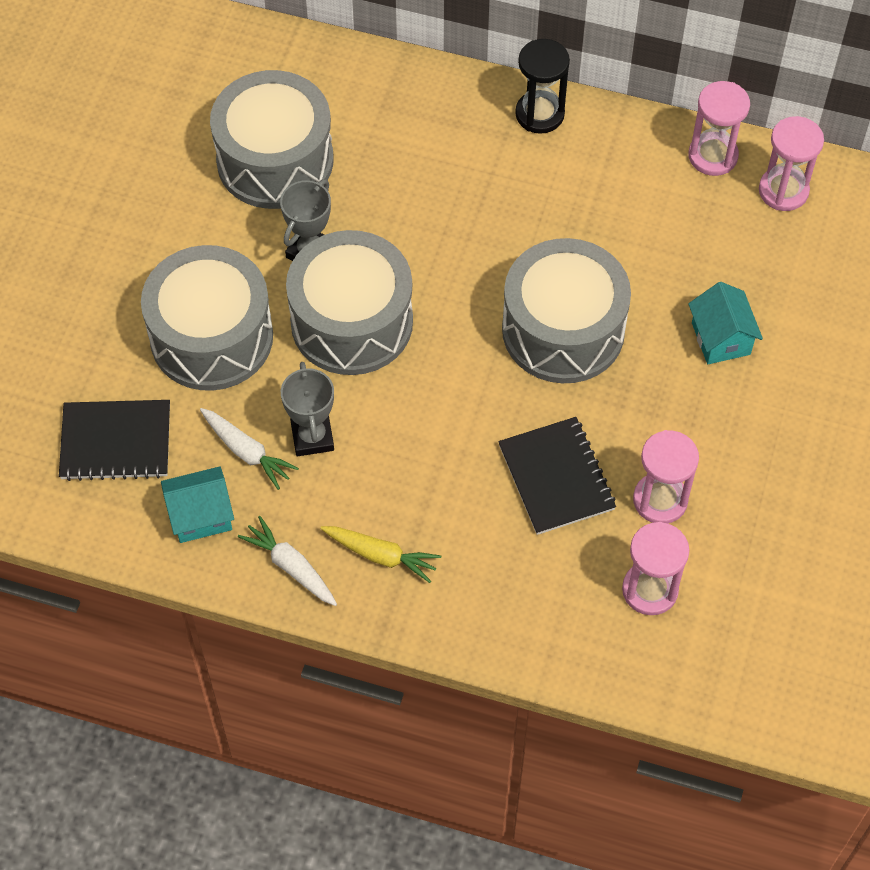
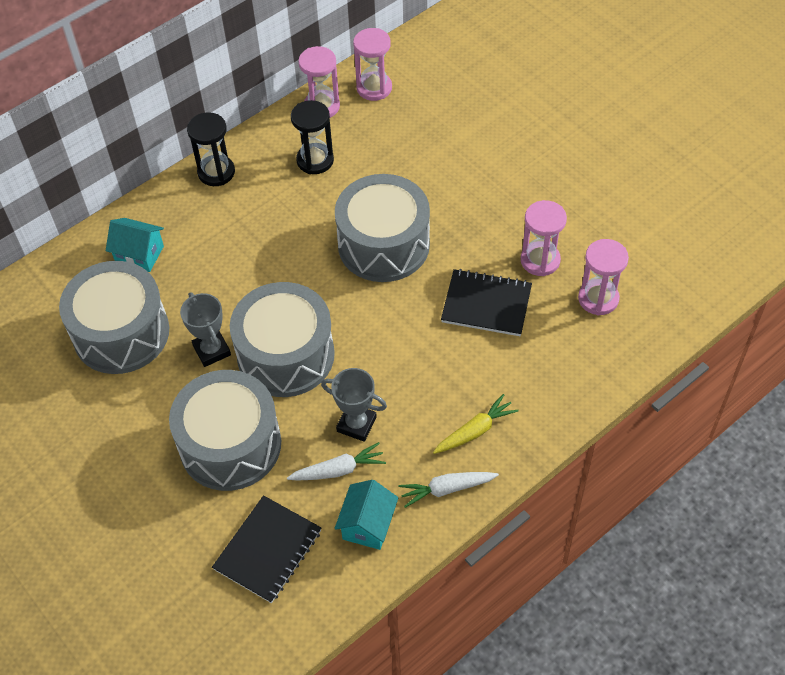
camera: 55 degrees left, 5 degrees down
(629, 196) = (315, 160): none -> black hourglass
(721, 338) = (451, 171): turquoise house -> turquoise house (139, 254)

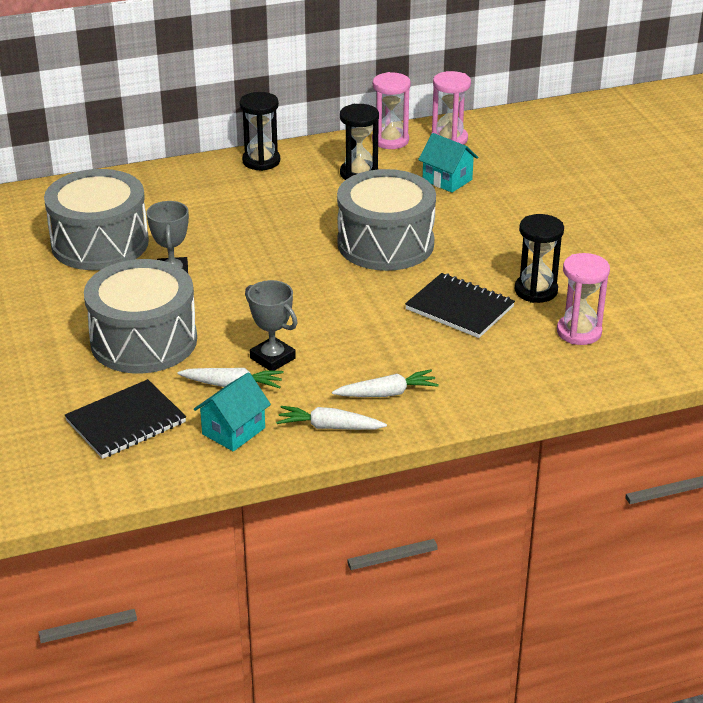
camera: 20 degrees right, 20 degrees down
(139, 254) = (153, 197): turquoise house -> turquoise house (447, 180)
(286, 355) = (239, 294): grey drum -> none
(475, 431) = (387, 393): yellow carrot -> white carrot
(540, 260) = (536, 291): pink hourglass -> black hourglass

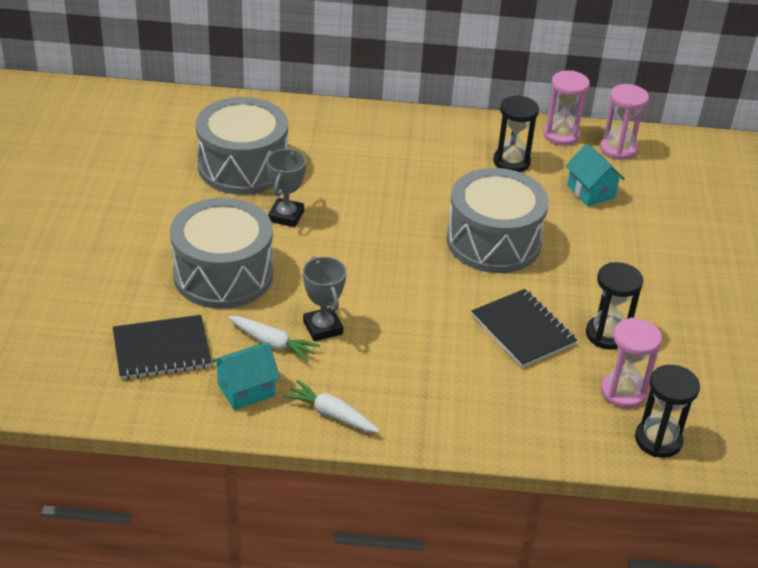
camera: 20 degrees right, 5 degrees up
(261, 161) = (430, 124): black hourglass -> black hourglass (658, 440)
(387, 393) = (403, 397): white carrot -> none

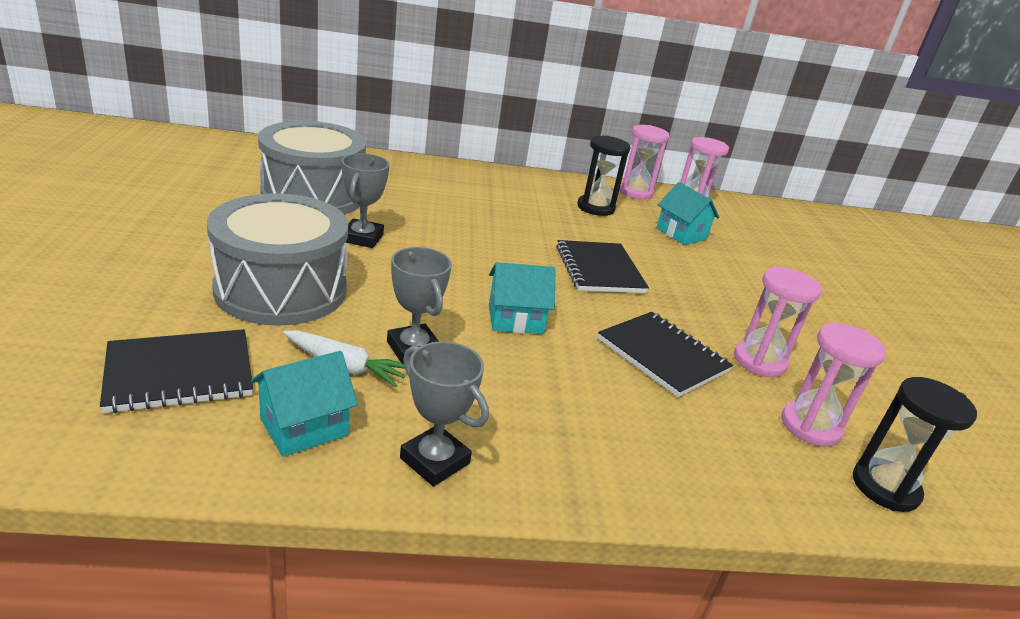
camera: 10 degrees left, 10 degrees down
(331, 414) = (435, 461): white carrot -> grey trophy
(407, 298) = (515, 319): none -> turquoise house
(493, 241) = (599, 269): grey drum -> black notebook
(607, 334) = (759, 361): black hourglass -> pink hourglass

